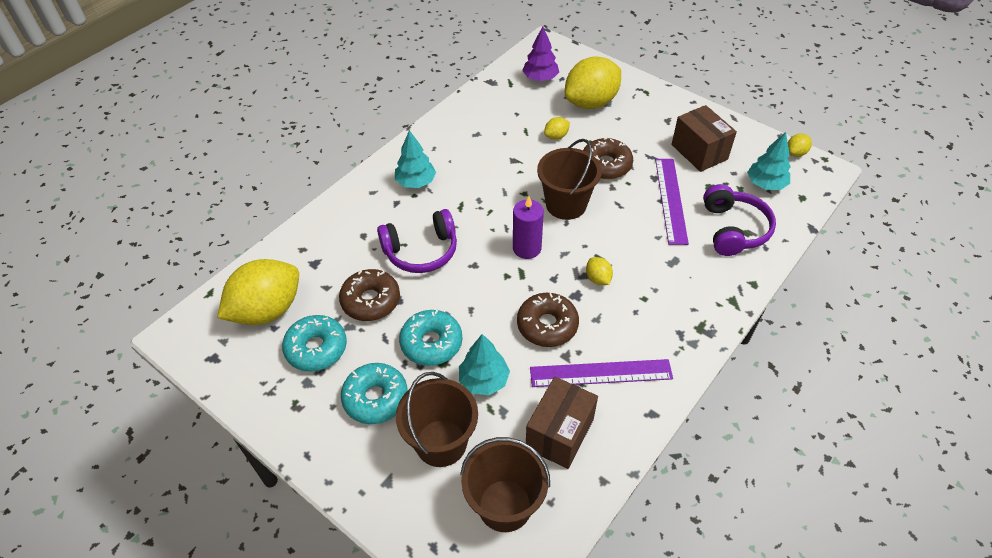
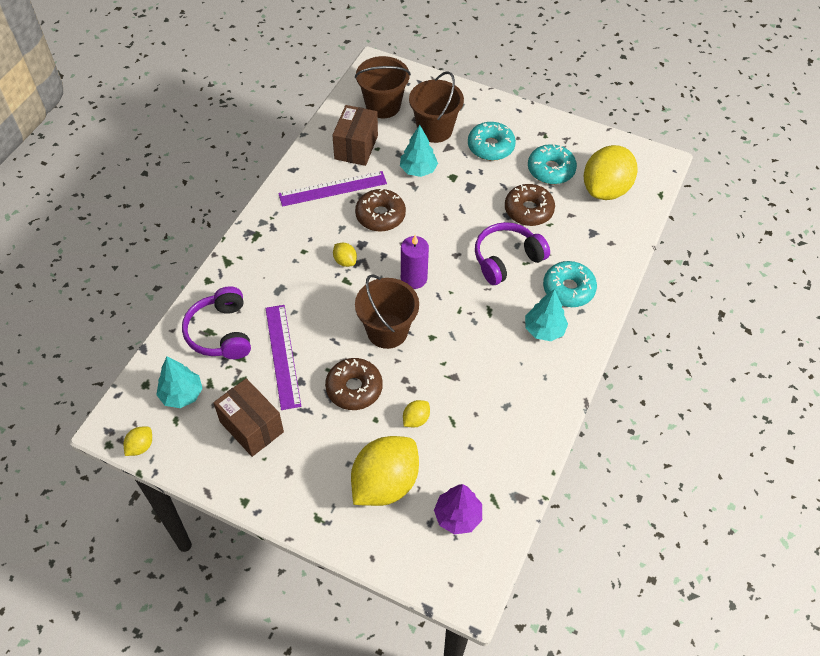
camera: 165 degrees right, 5 degrees up
(431, 343) = (466, 188): turquoise donut -> turquoise donut (568, 289)

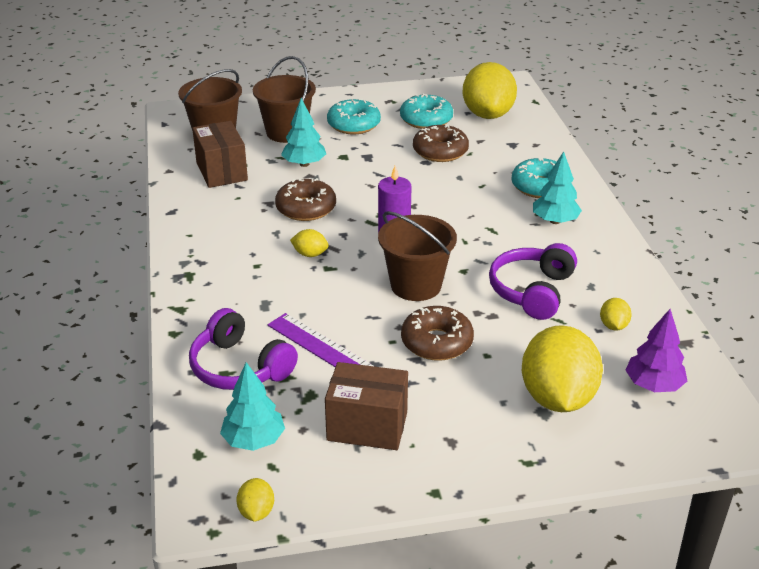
camera: 35 degrees left, 20 degrees down
(332, 188) = (232, 208): purple ruler -> none
(416, 419) = (524, 335): yellow lemon -> yellow lemon (613, 326)
(506, 259) = (462, 189): purple headphones -> purple headphones (532, 291)

